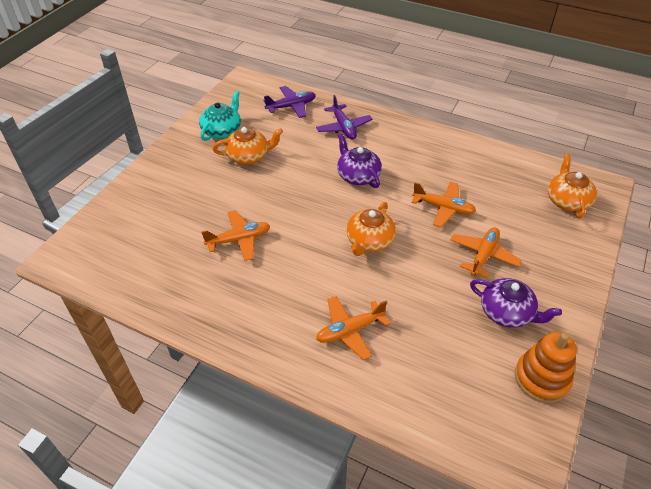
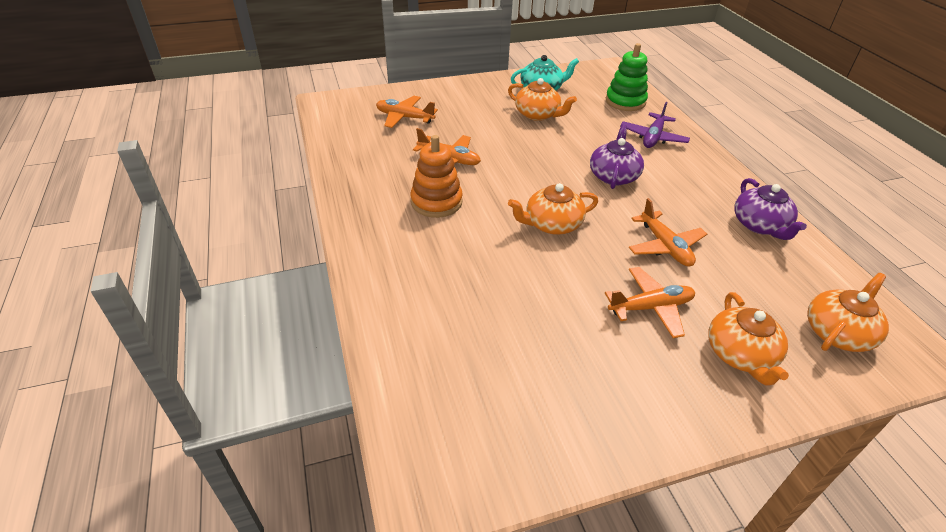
camera: 45 degrees right, 5 degrees down
(291, 106) = (625, 101): purple plane -> green stacking toy
(350, 330) = (439, 270): orange plane -> orange plane (404, 117)
(507, 312) = (605, 367): purple teapot -> purple teapot (760, 225)
(541, 378) = (557, 445): orange stacking toy -> orange stacking toy (436, 202)
(548, 249) = (740, 354): none -> orange teapot

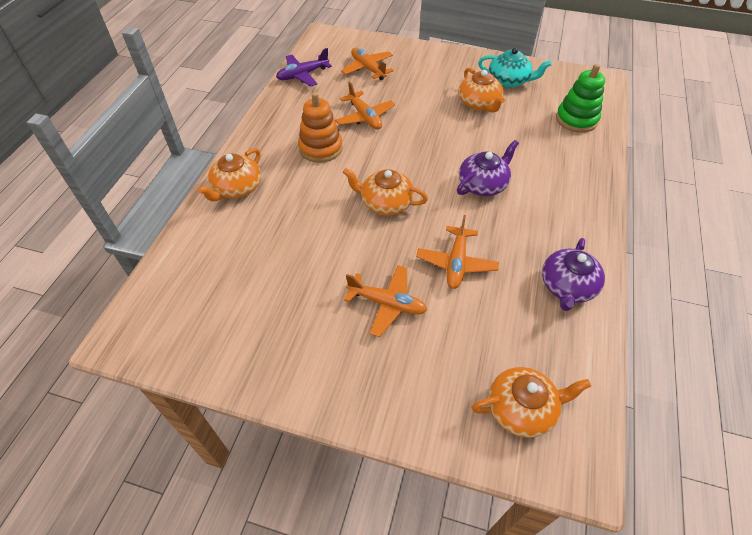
camera: 35 degrees right, 10 degrees up
(653, 137) = (562, 164): purple plane -> purple plane (303, 75)
(740, 354) = (414, 376): orange teapot -> orange teapot (237, 188)

